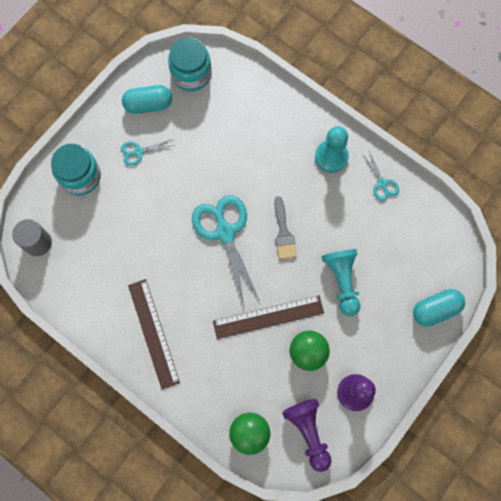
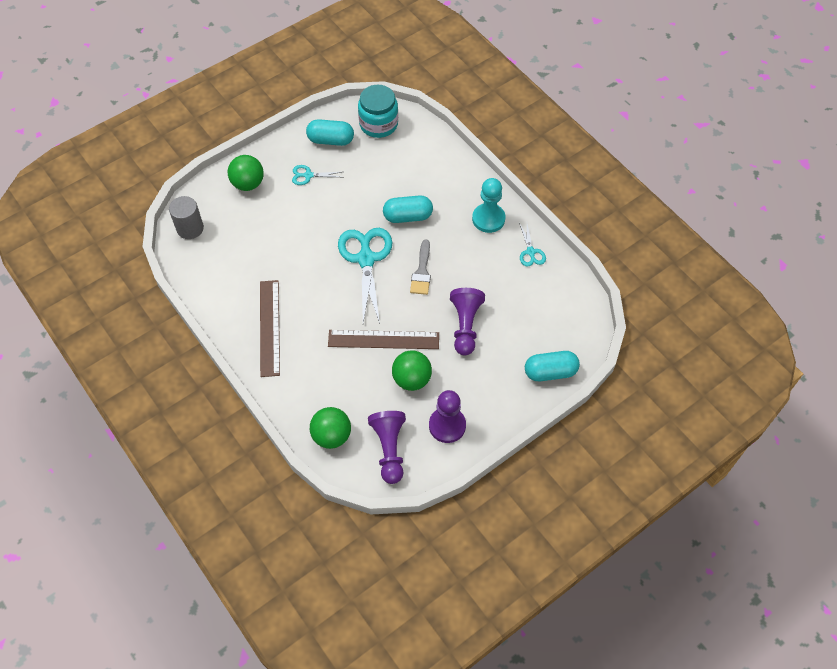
camera: 15 degrees right, 15 degrees down
(80, 176) = (248, 184): turquoise jar -> green ball
(252, 174) = (408, 216): none -> turquoise capsule
(342, 281) = (465, 326): turquoise pawn -> purple pawn

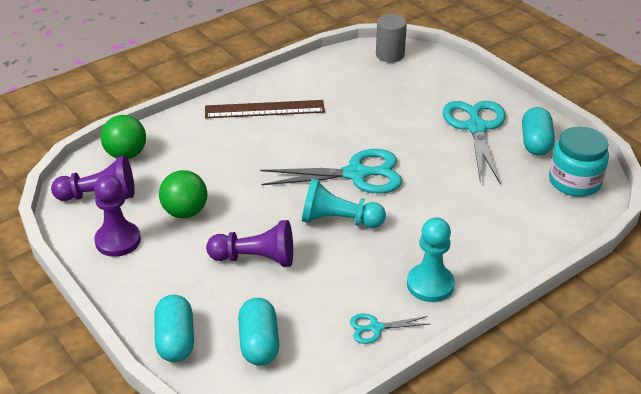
camera: 90 degrees right, 20 degrees down
(248, 184) = (455, 87): green ball -> none
(308, 175) = (476, 127): turquoise scissors -> turquoise scissors, size x2.08
(383, 340) = (241, 189): brown ruler -> none
(408, 216) = (425, 208): turquoise capsule -> turquoise capsule (259, 343)
(422, 272) = (338, 220): grey brush -> turquoise pawn

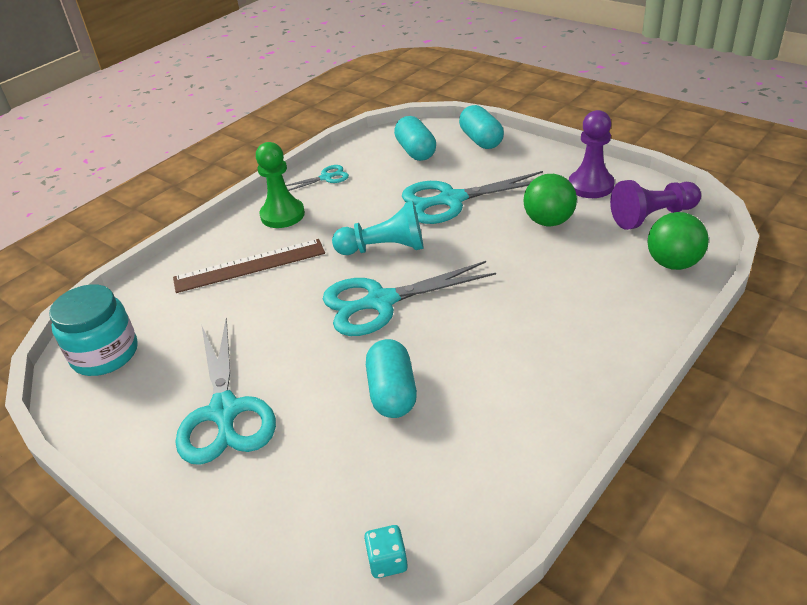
camera: 170 degrees right, 0 degrees up
(255, 258) = (451, 200): purple pawn -> turquoise scissors
(264, 109) = (549, 371): brown ruler -> brown ruler (249, 266)
(390, 55) = (387, 561): grey cylinder -> turquoise dice
(430, 284) = (282, 215): turquoise pawn -> green pawn
(535, 143) = (140, 404): turquoise capsule -> turquoise capsule (392, 393)

